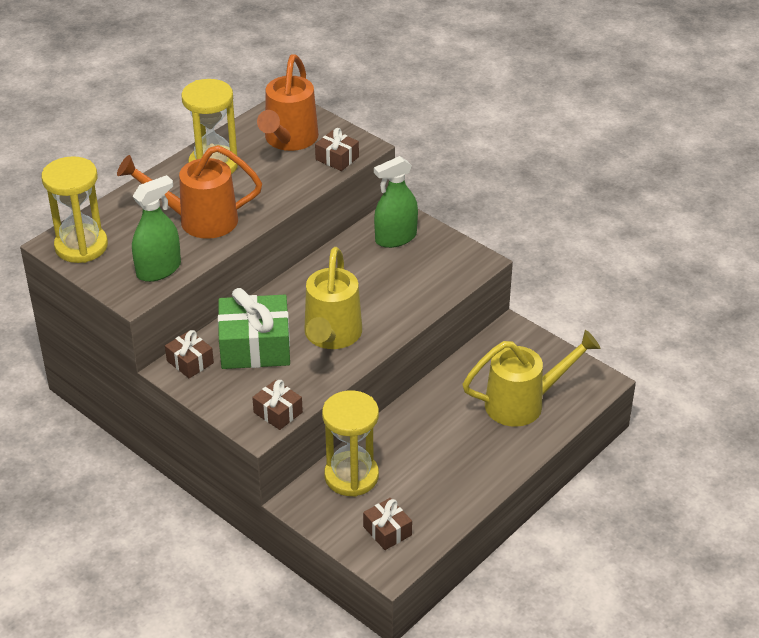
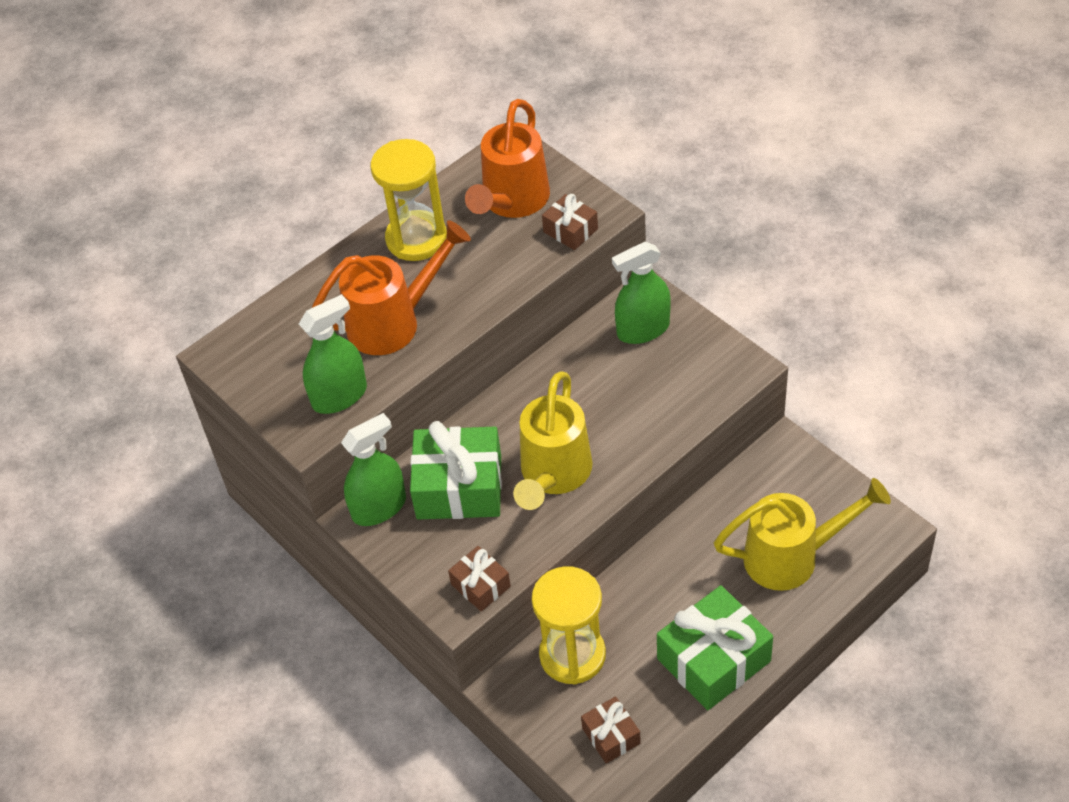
camera: 10 degrees right, 10 degrees up
(81, 246) = (248, 358): yellow hourglass -> none
(190, 362) = (379, 507): brown gift -> green spray bottle
(199, 220) = (393, 322): orange watering can -> orange watering can turned 150 degrees clockwise
(466, 475) = (713, 660): none -> green gift

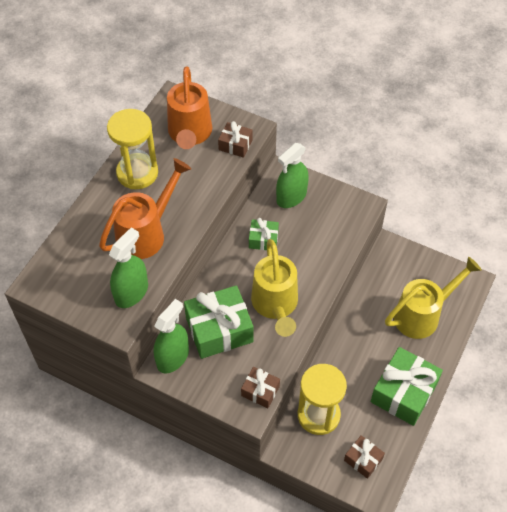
camera: 25 degrees left, 5 degrees up
(575, 380) = (263, 239): none -> green gift

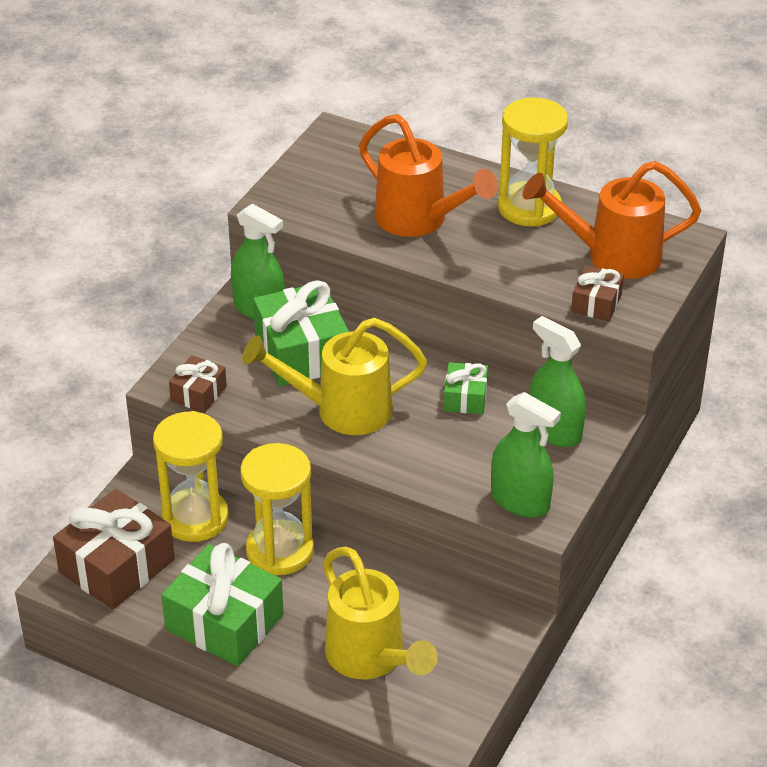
camera: 90 degrees right, 15 degrees down
(131, 293) = (318, 211): green spray bottle -> green spray bottle (520, 501)
(344, 364) = (280, 551): none -> yellow hourglass
(363, 459) = (117, 566): brown gift -> brown gift, size x1.91

